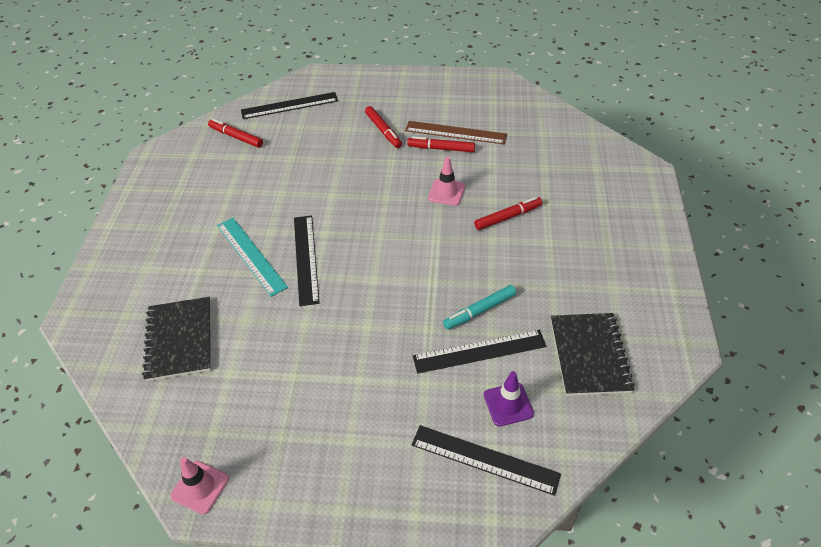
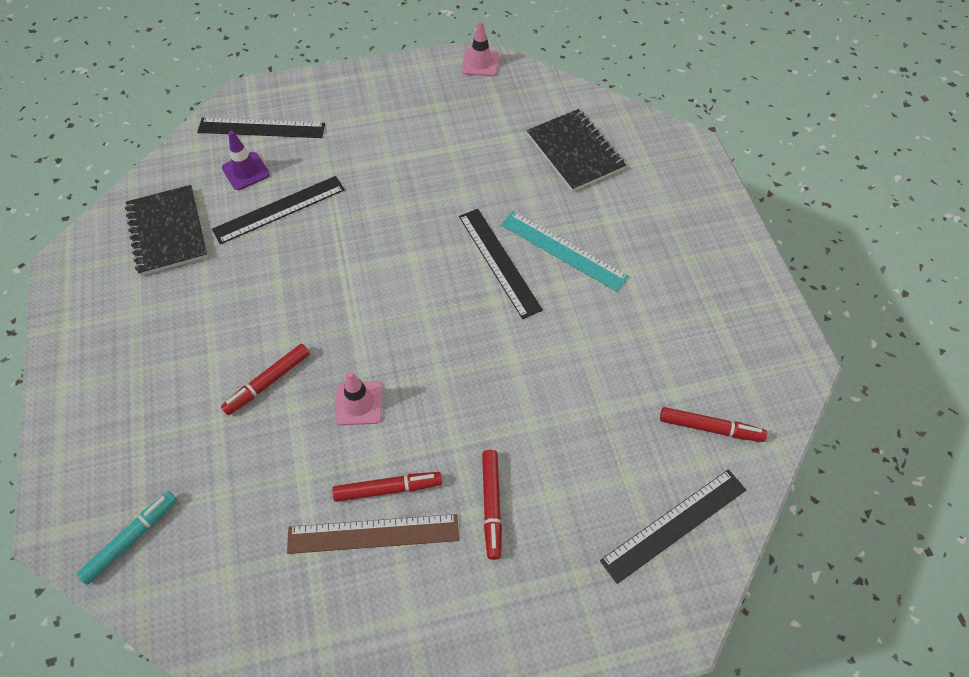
camera: 160 degrees right, 10 degrees up
(383, 131) = (492, 505): red marker -> red marker turned 135 degrees counterclockwise
(480, 311) = (285, 249): turquoise marker -> turquoise marker (131, 539)

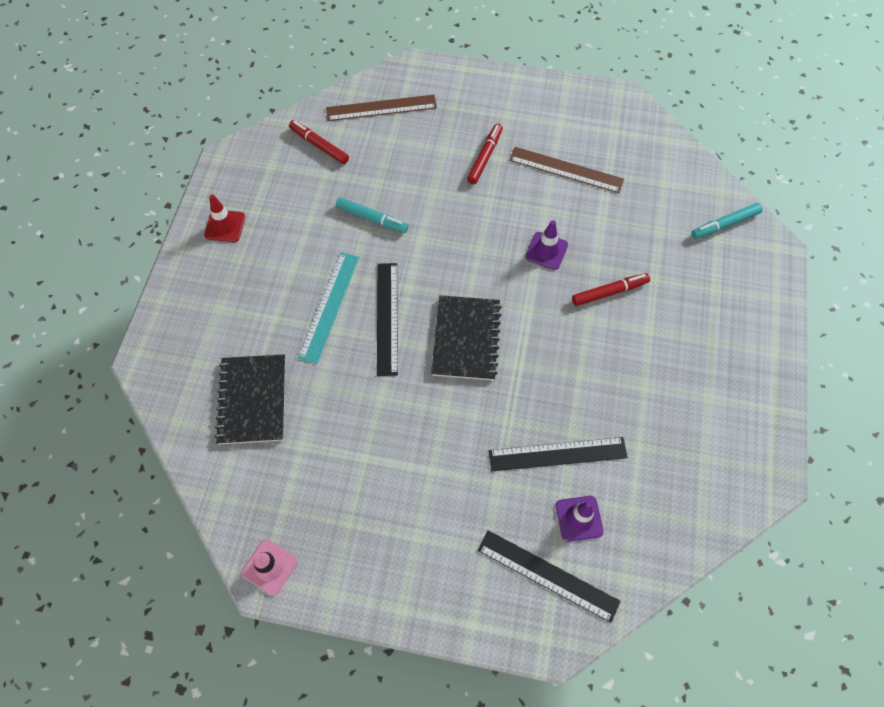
camera: 155 degrees left, 5 degrees up
(168, 231) = (670, 473): black notebook -> black notebook (466, 339)
(359, 403) = (546, 251): pink traffic cone -> purple traffic cone
(388, 488) = (547, 190): red marker -> none
(563, 250) = (329, 306): turquoise ruler -> turquoise ruler turned 45 degrees clockwise
(581, 359) = (372, 218): none -> turquoise marker
(674, 525) = (381, 108): black ruler -> brown ruler
(731, 285) = (225, 226): none -> red traffic cone

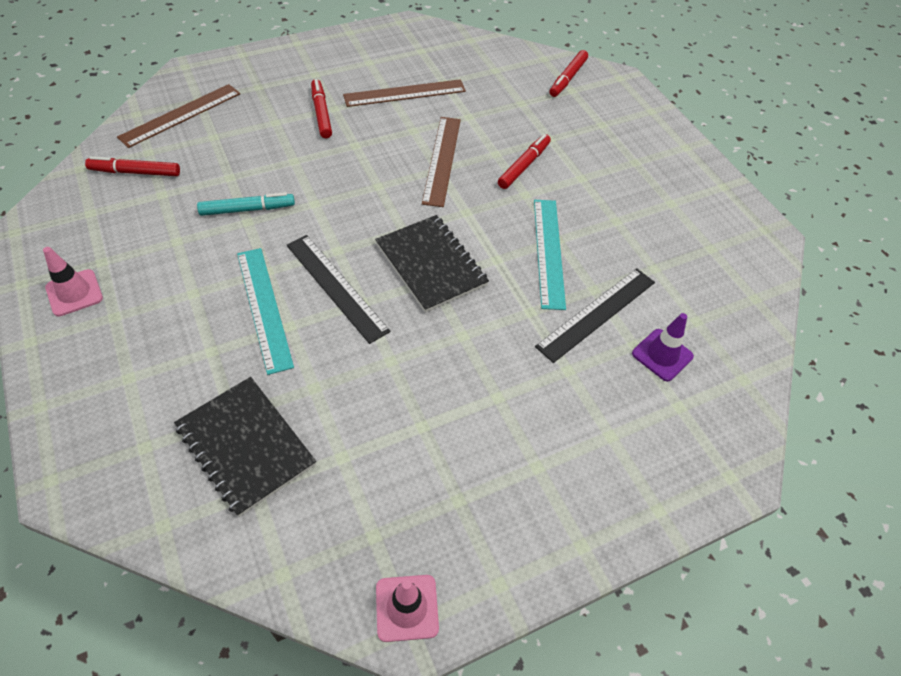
camera: 40 degrees left, 10 degrees down
(225, 226) = (74, 293): red traffic cone -> pink traffic cone
(546, 251) = (442, 160): purple traffic cone -> brown ruler
(547, 575) = (681, 420): black ruler -> none
(564, 381) = (549, 252): none -> turquoise ruler
(725, 224) = (568, 78): turquoise marker -> red marker

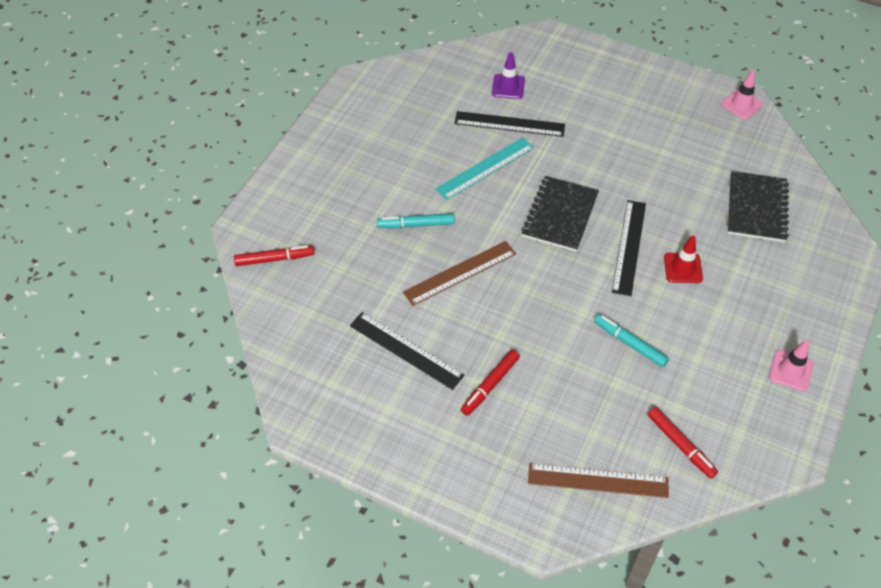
camera: 125 degrees left, 0 degrees up
(264, 308) = (683, 268): turquoise ruler -> red traffic cone
(405, 93) = (406, 350): brown ruler -> black ruler
(524, 166) = (416, 225): red marker -> turquoise marker

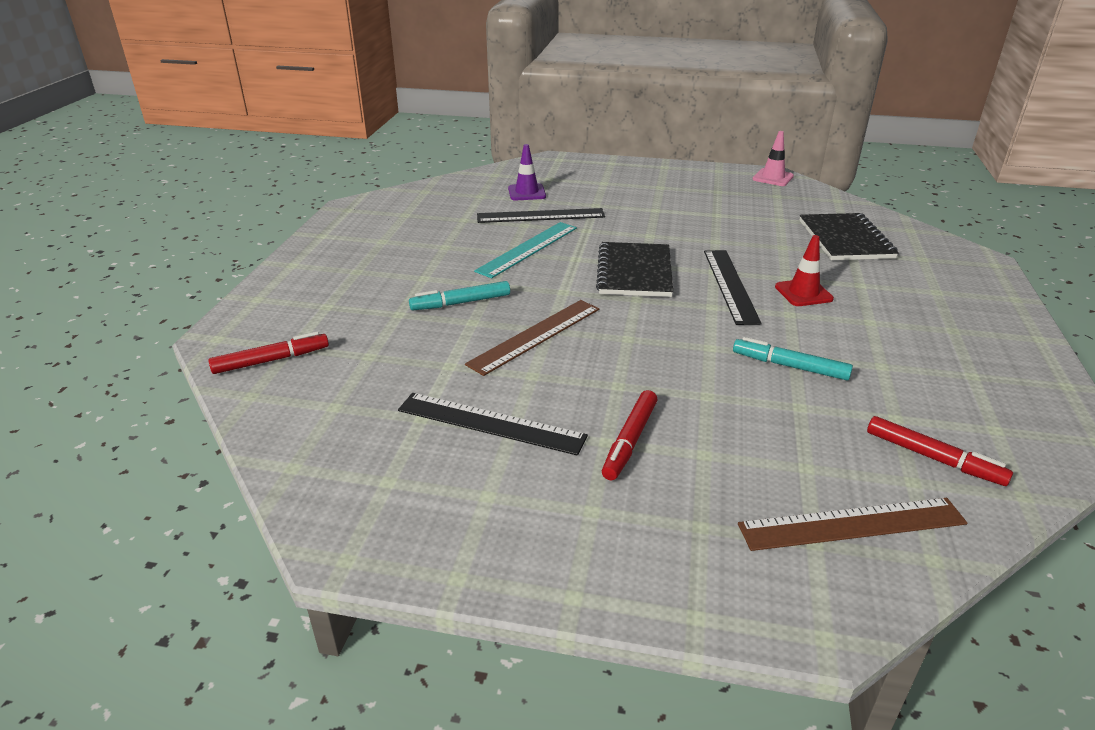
camera: 15 degrees left, 20 degrees down
(790, 370) = (1000, 359): pink traffic cone -> none

